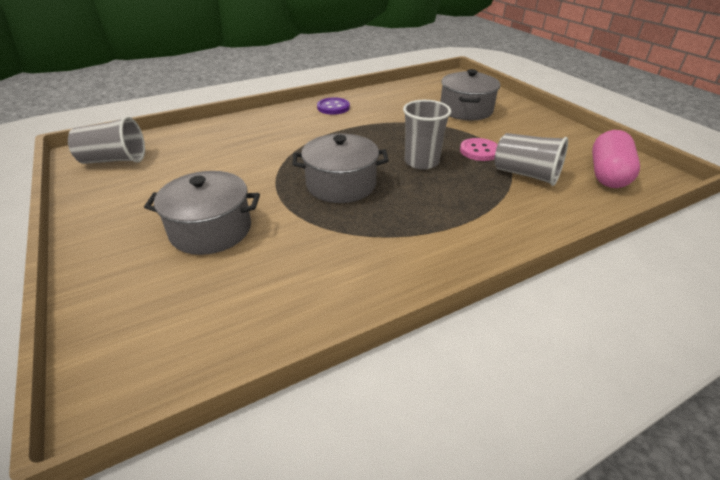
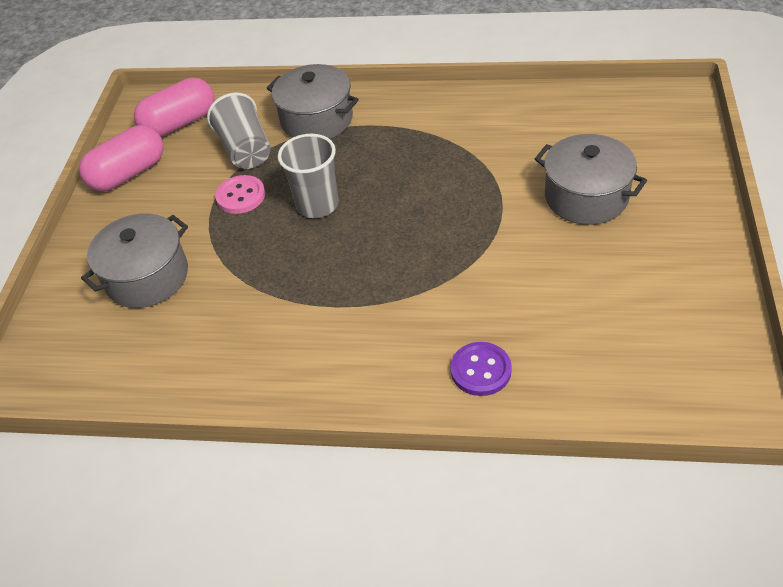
camera: 140 degrees left, 10 degrees up
(114, 160) = (688, 367): grey cup -> none
(333, 107) = (308, 373): purple button -> purple button (481, 370)
(341, 184) = (428, 206): grey pot -> grey pot (317, 120)
(571, 139) = (128, 173): none -> pink capsule

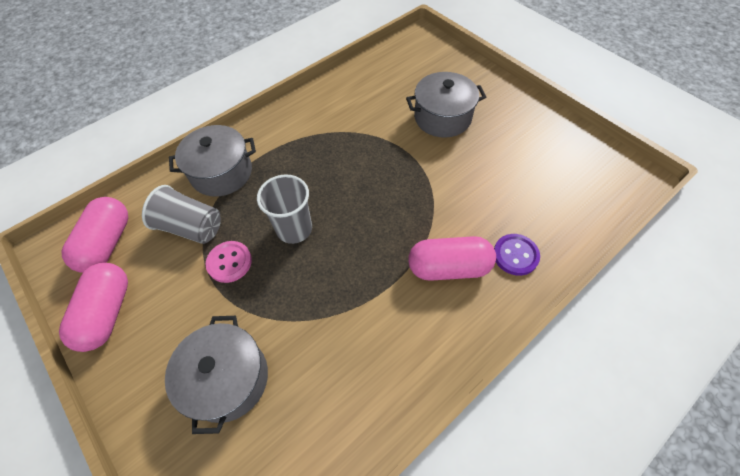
camera: 50 degrees left, 10 degrees up
(404, 331) = (448, 267): none -> pink capsule

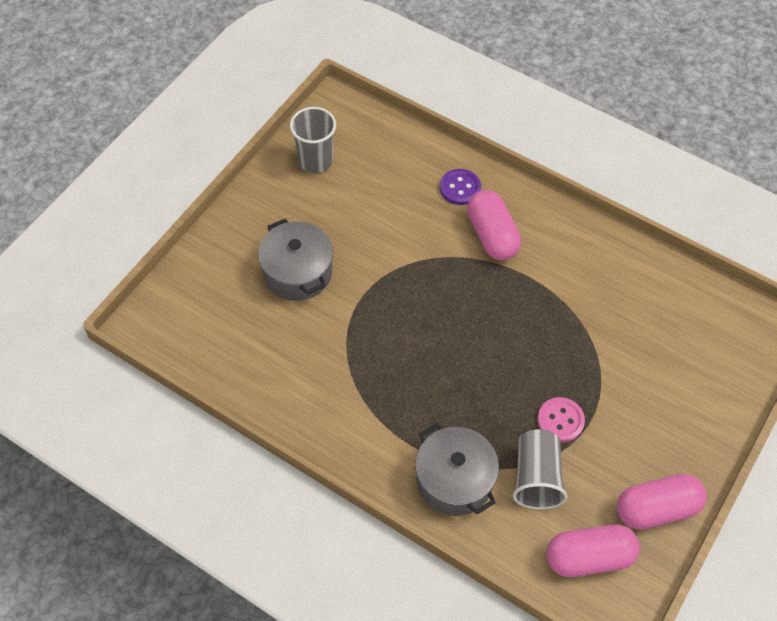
camera: 110 degrees left, 0 degrees up
(228, 379) = (662, 374): grey pot -> none
(294, 229) = (500, 375): grey cup -> grey cup (315, 160)

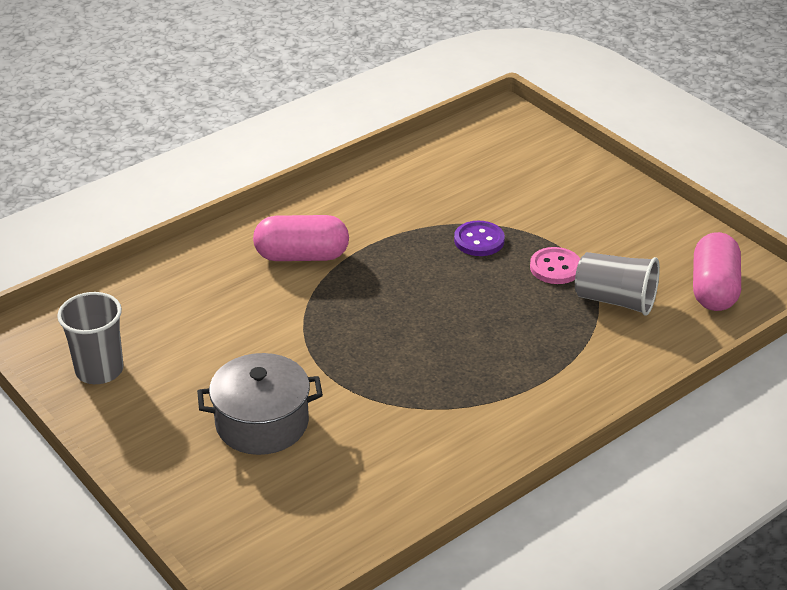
camera: 70 degrees left, 20 degrees down
(454, 480) = (599, 359): grey pot -> none
(460, 188) = (222, 263): purple button -> purple button (479, 240)
(656, 509) = (674, 234): pink capsule -> none

